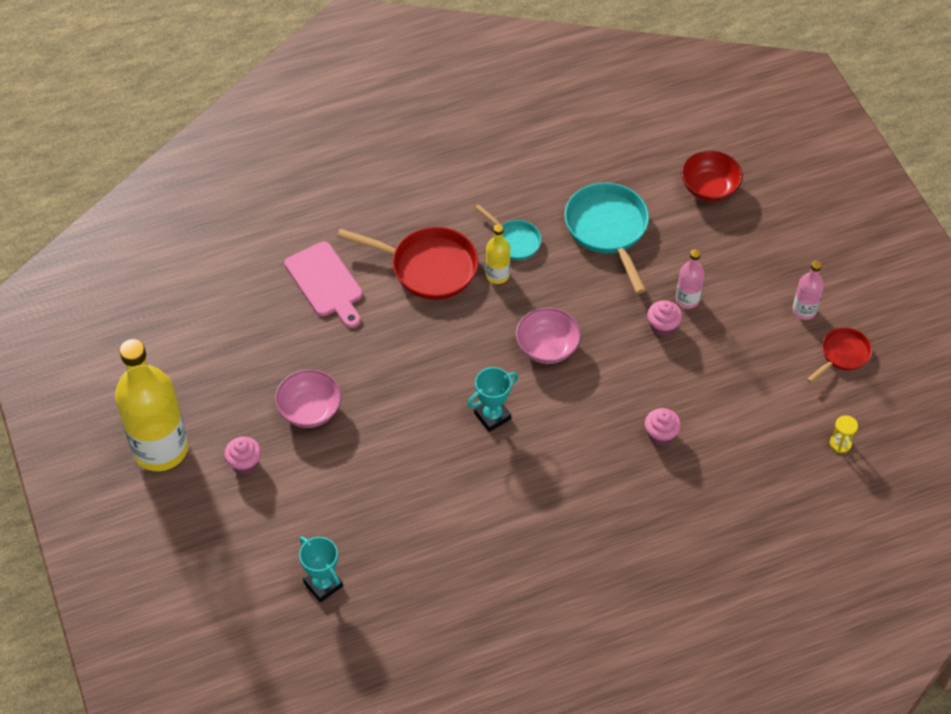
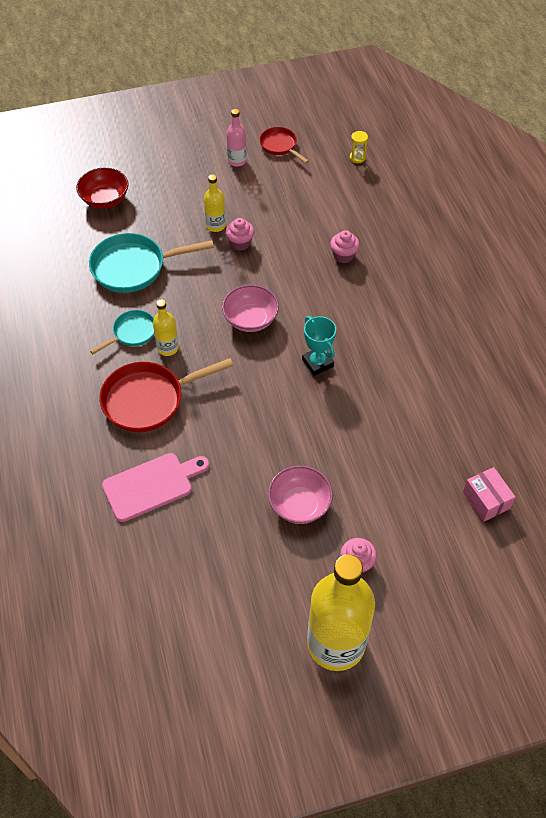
camera: 85 degrees left, 0 degrees up
(323, 584) = (486, 500): turquoise trophy -> pink box
(428, 267) = (149, 400): red pan -> red pan turned 135 degrees counterclockwise
(687, 299) = (215, 225): pink bottle -> yellow bottle

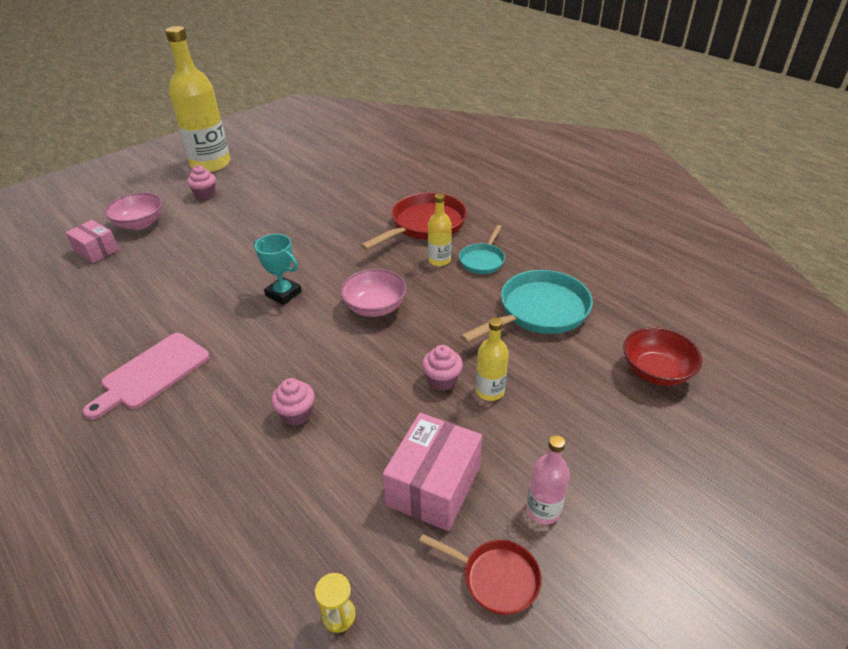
camera: 155 degrees right, 15 degrees down
(152, 485) = (381, 187): pink cutting board -> pink cutting board (152, 373)
(284, 189) = (434, 486): none -> pink box
(299, 504) = (261, 208): pink bowl -> pink bowl (140, 224)

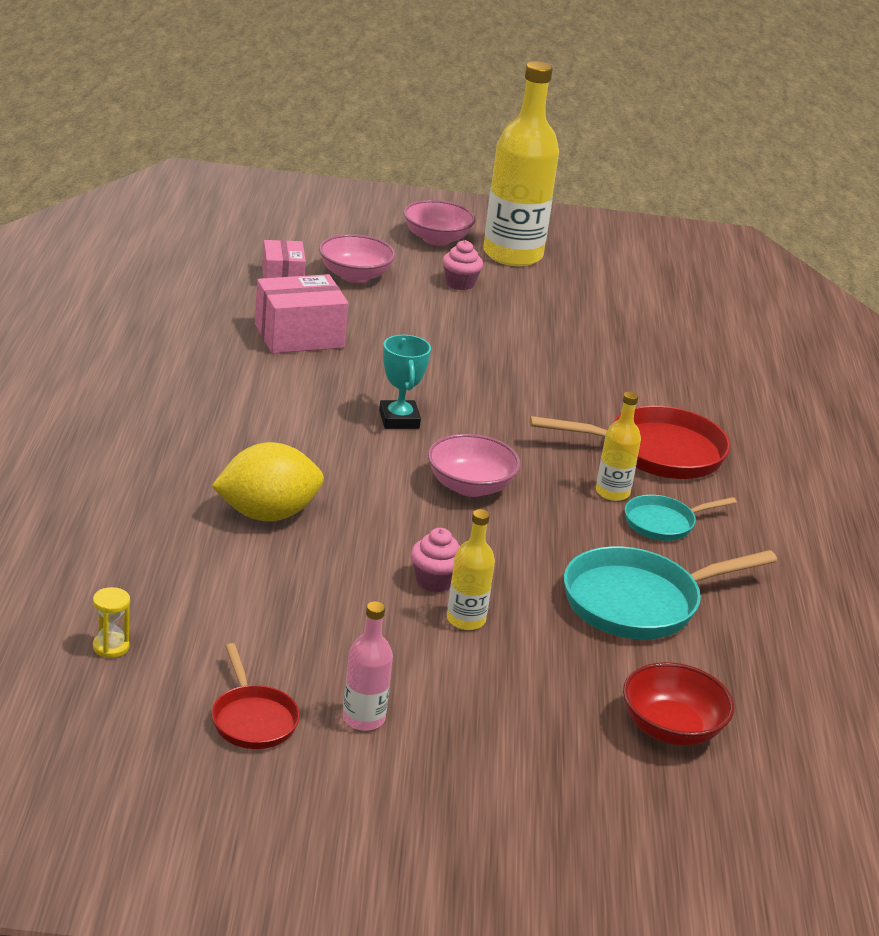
camera: 40 degrees right, 10 degrees down
(152, 373) = (196, 407): pink cutting board -> none
(158, 177) = (436, 239): none -> pink bowl
(296, 414) = (267, 514): pink cupcake -> yellow lemon
(434, 486) = (300, 637): pink box -> pink box (299, 336)
(538, 311) = (639, 602): turquoise pan -> turquoise pan turned 150 degrees clockwise

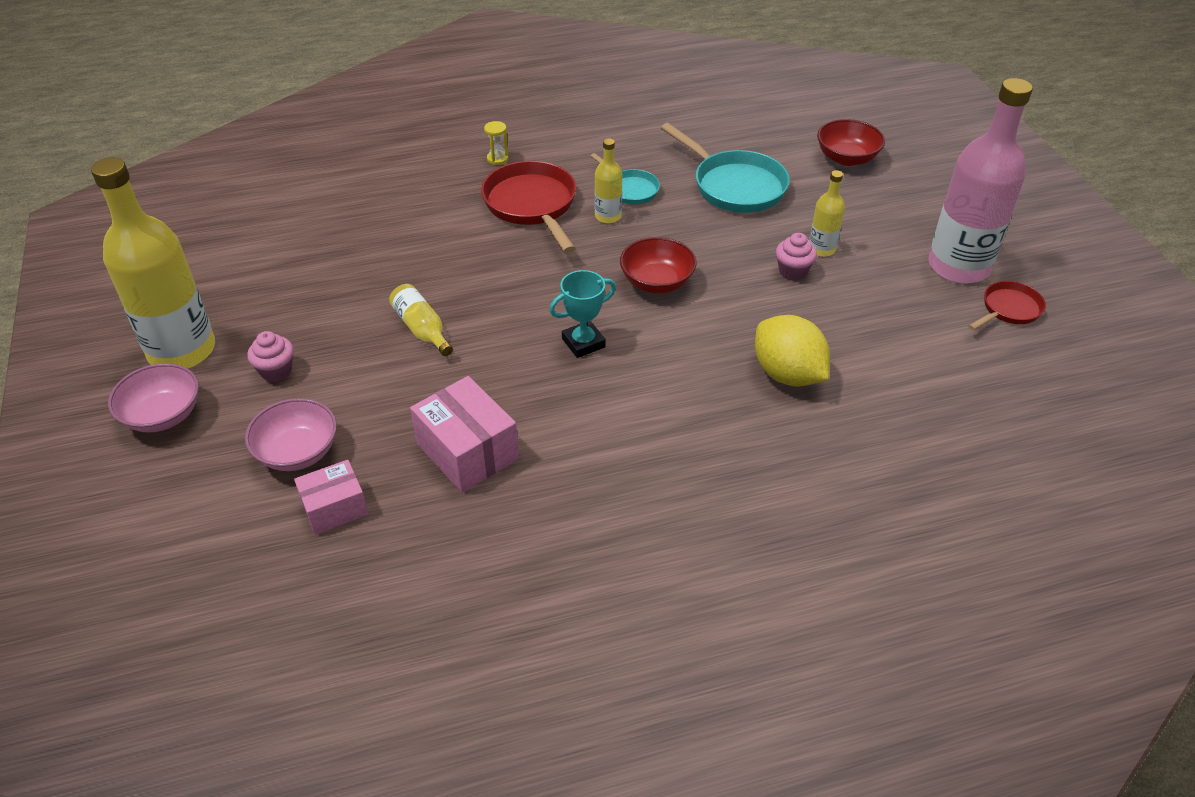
camera: 105 degrees left, 15 degrees up
(111, 647) = (1014, 397): yellow hourglass -> yellow hourglass (497, 159)
(363, 718) = (958, 266): pink bottle -> pink bottle, size x2.19
(470, 486) = (657, 282): pink bowl -> red bowl
(475, 350) = (422, 328): none -> yellow bottle

